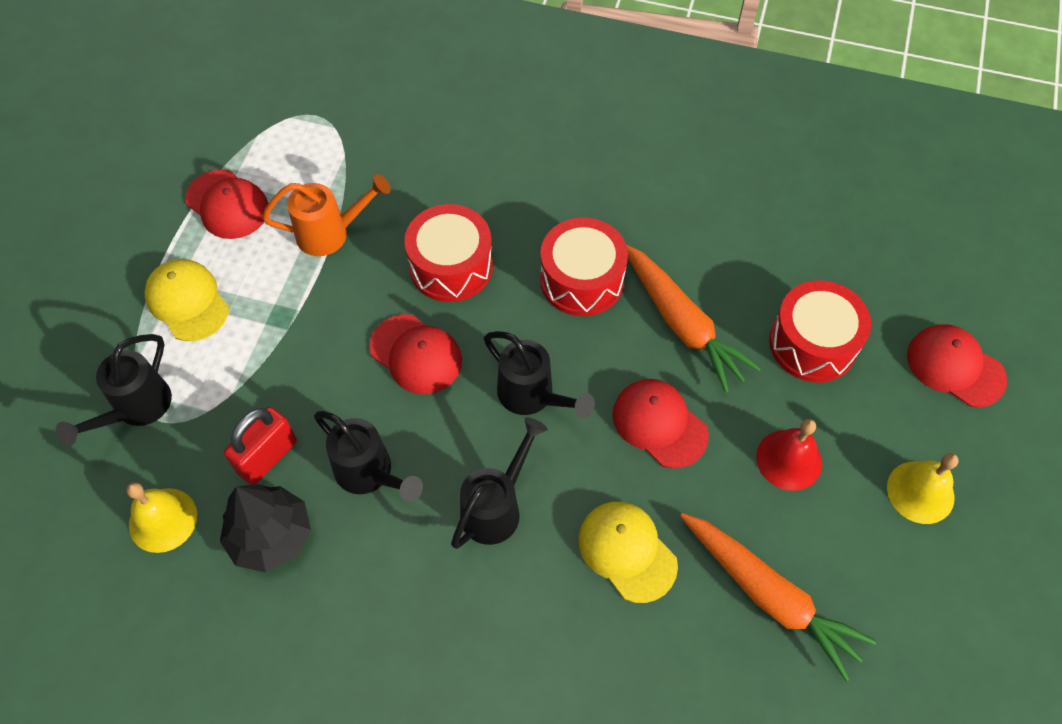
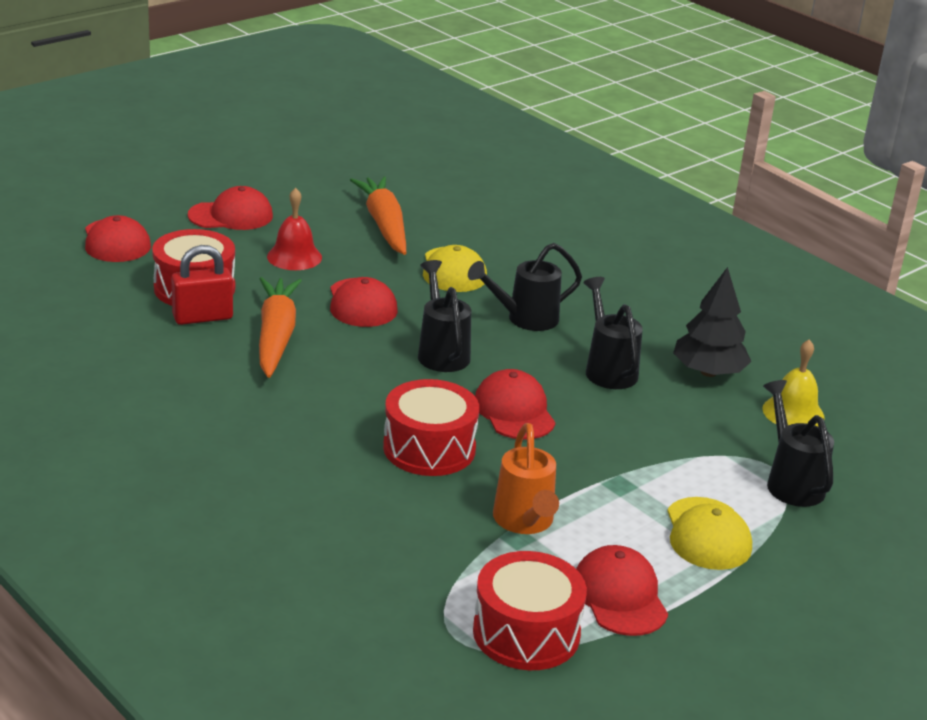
camera: 150 degrees left, 30 degrees down
(136, 409) = (791, 482): black watering can -> black watering can turned 75 degrees counterclockwise
(267, 457) = (687, 409): red padlock -> red padlock (202, 317)
(331, 233) = (525, 522): orange watering can -> orange watering can turned 120 degrees counterclockwise
(582, 280) = (323, 391): red drum -> red drum (526, 633)
(920, 492) = (231, 216): yellow bell -> red cap

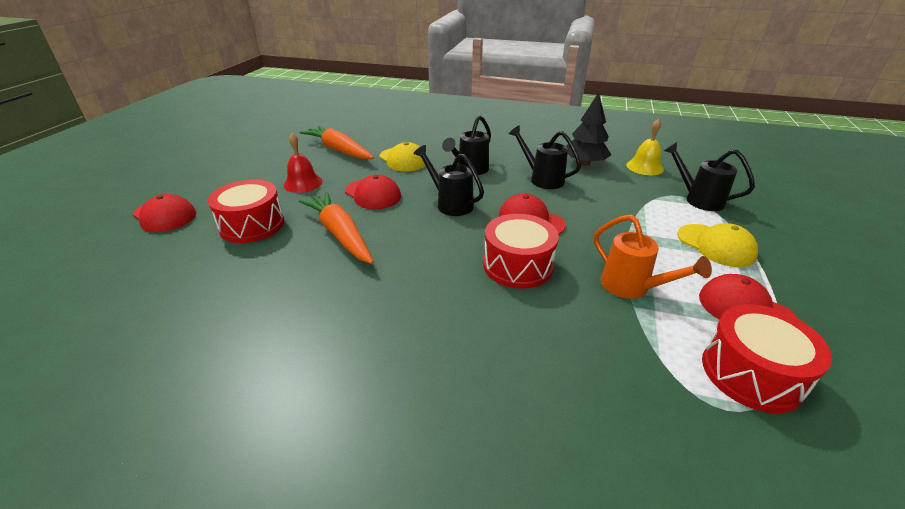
camera: 30 degrees left, 5 degrees up
(202, 317) = (276, 242): red padlock -> none
(231, 216) = (238, 174): red cap -> none

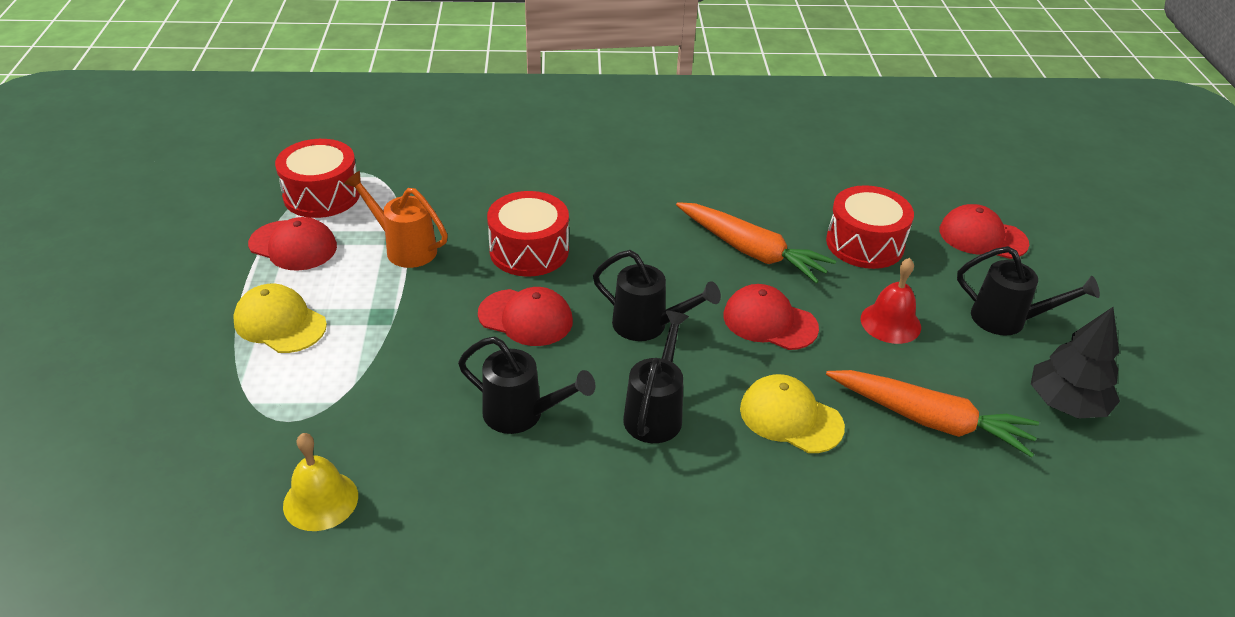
camera: 160 degrees right, 5 degrees up
(585, 163) = (442, 487): black tree -> black tree (1066, 403)
(698, 199) = (257, 416): black watering can -> black watering can (1007, 320)

